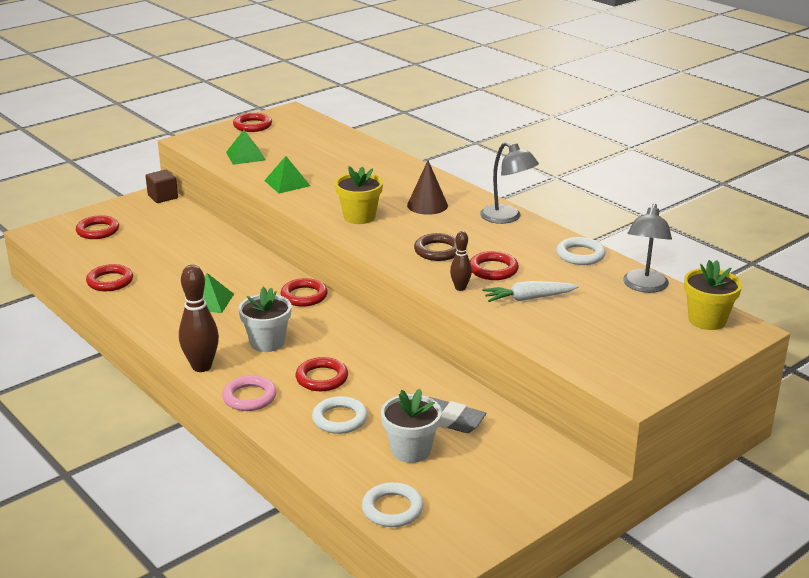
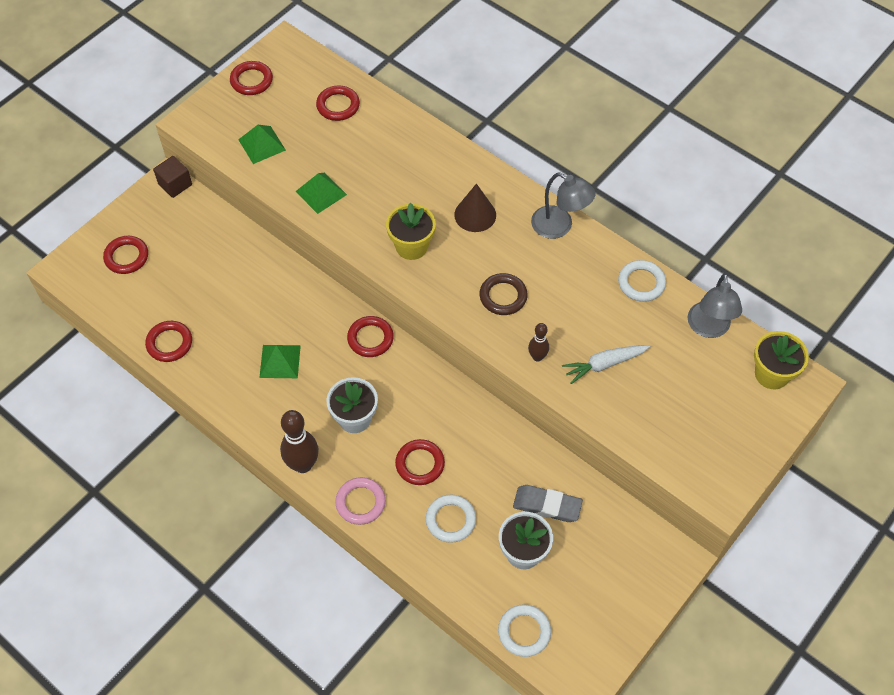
camera: 10 degrees left, 30 degrees up
(493, 269) = (562, 321): red ring -> red ring (338, 106)

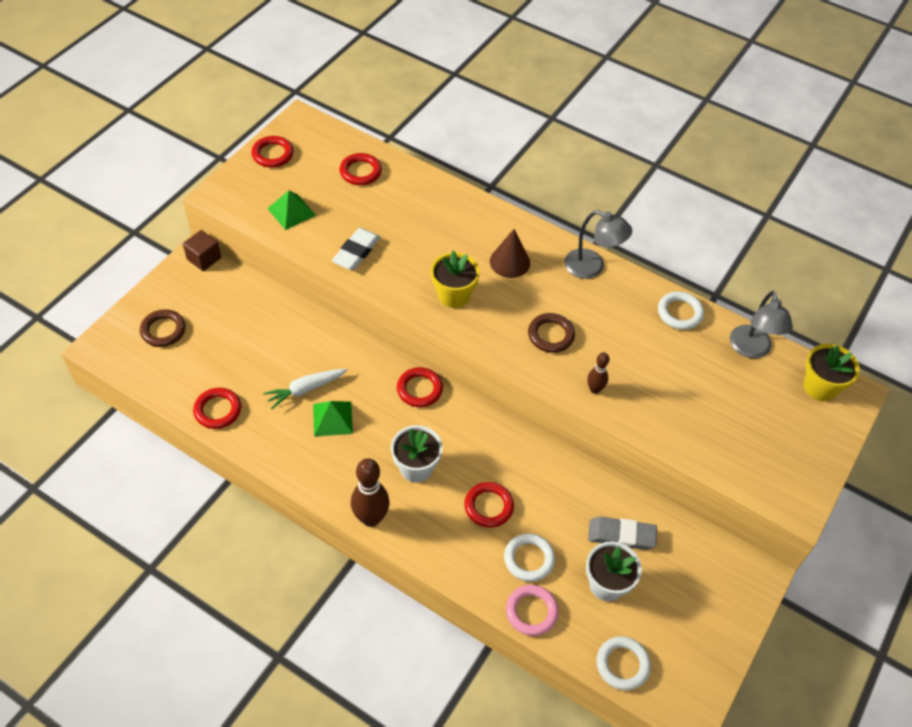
camera: 10 degrees left, 5 degrees down
(126, 257) = (163, 330): red ring -> brown ring
(321, 193) = (356, 252): green pyramid -> white eraser
(360, 502) = (435, 550): pink ring -> pink ring (531, 611)
(604, 364) = (660, 391): white carrot -> white carrot (305, 390)

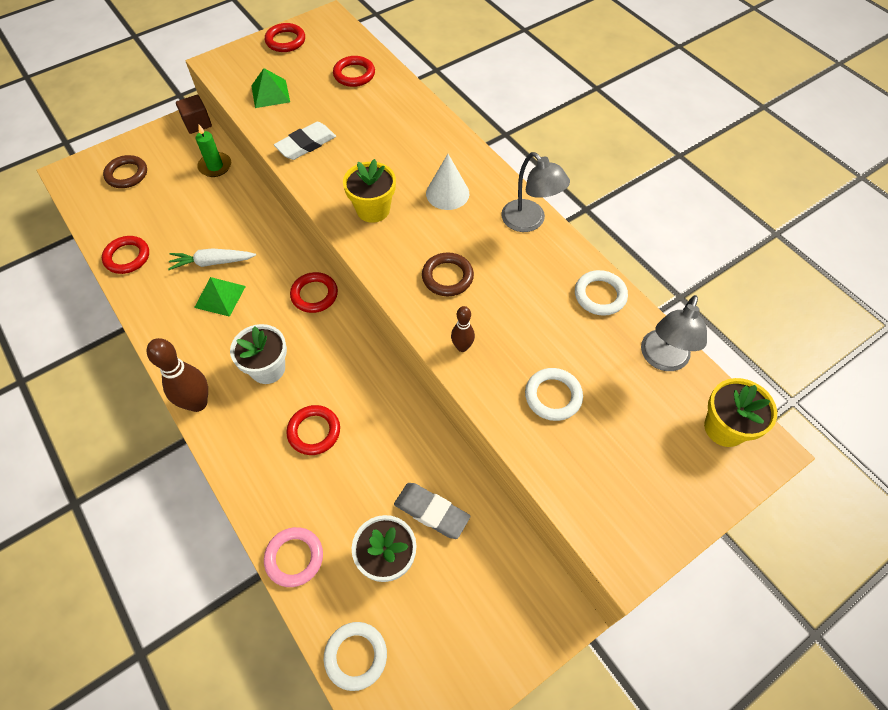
camera: 25 degrees right, 5 degrees up
(250, 297) = (215, 166): none -> green candle
(510, 262) = (447, 193): brown cone -> white cone
(529, 559) = (323, 501): white ring -> white ring (553, 396)

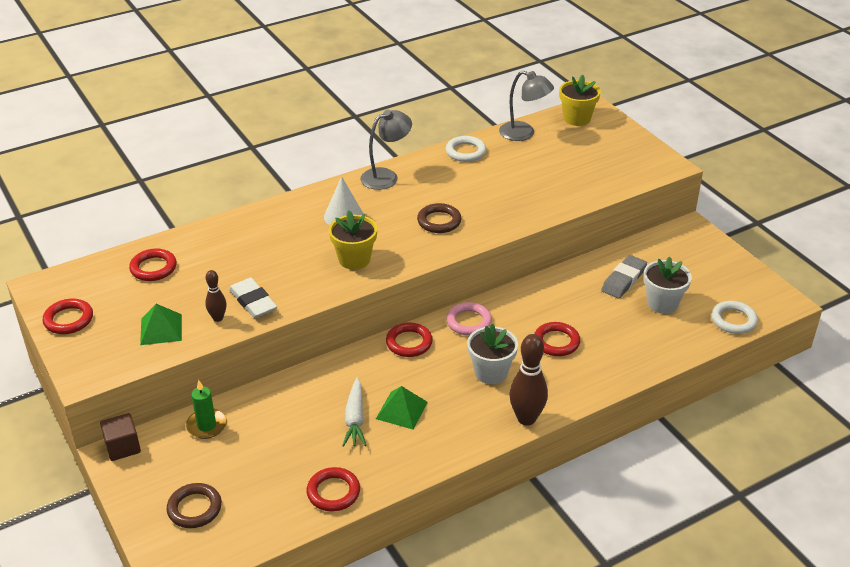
camera: 85 degrees left, 20 degrees down
(294, 558) = (666, 352): pink ring -> pink ring (469, 322)
(462, 347) = (509, 218): brown bowling pin -> brown bowling pin (218, 318)
(553, 396) = (553, 181): white ring -> none

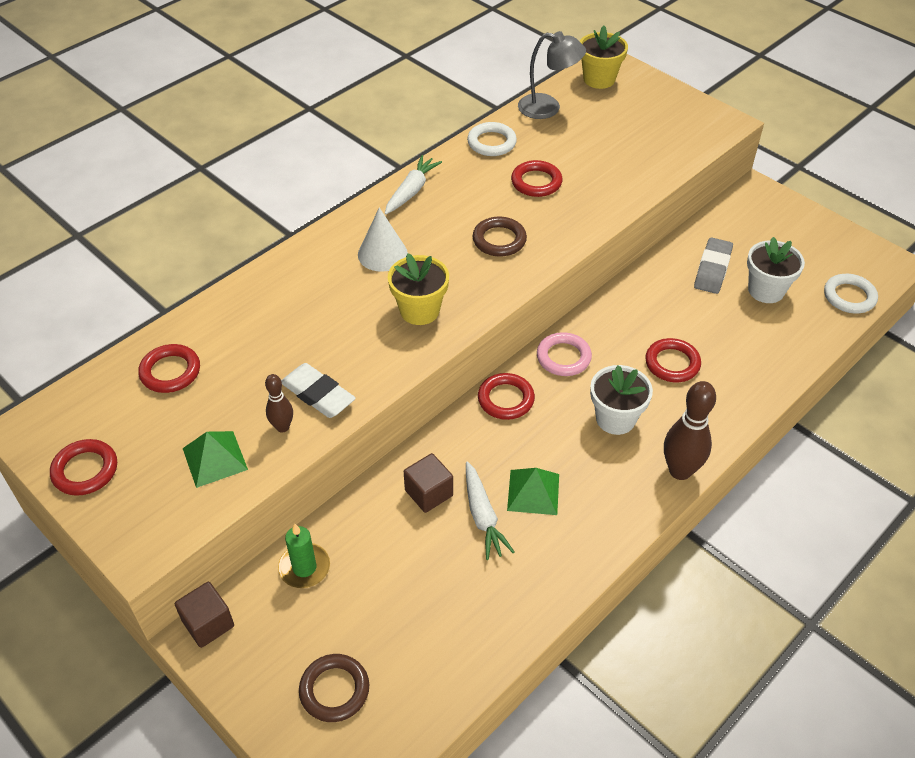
camera: 15 degrees left, 10 degrees up
(320, 395) = (429, 493): none -> brown cube
(333, 492) = (497, 624): red ring -> red ring (536, 182)
(386, 176) = (411, 191): grey lamp -> white carrot

